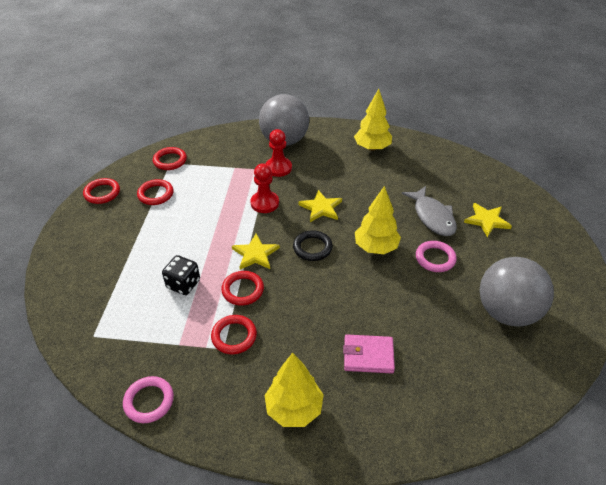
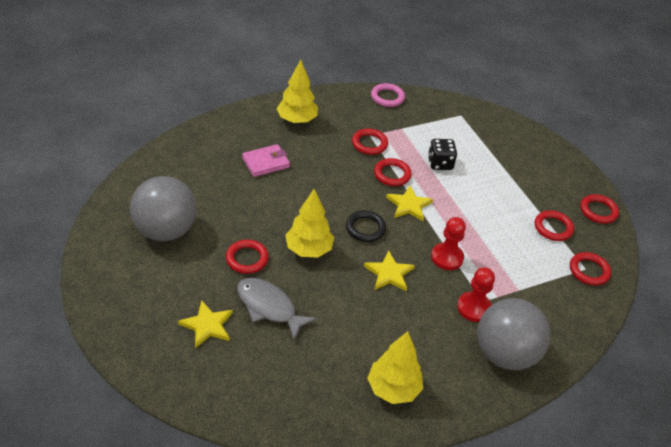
camera: 145 degrees right, 0 degrees up
(435, 258) = (247, 259): pink ring -> red ring

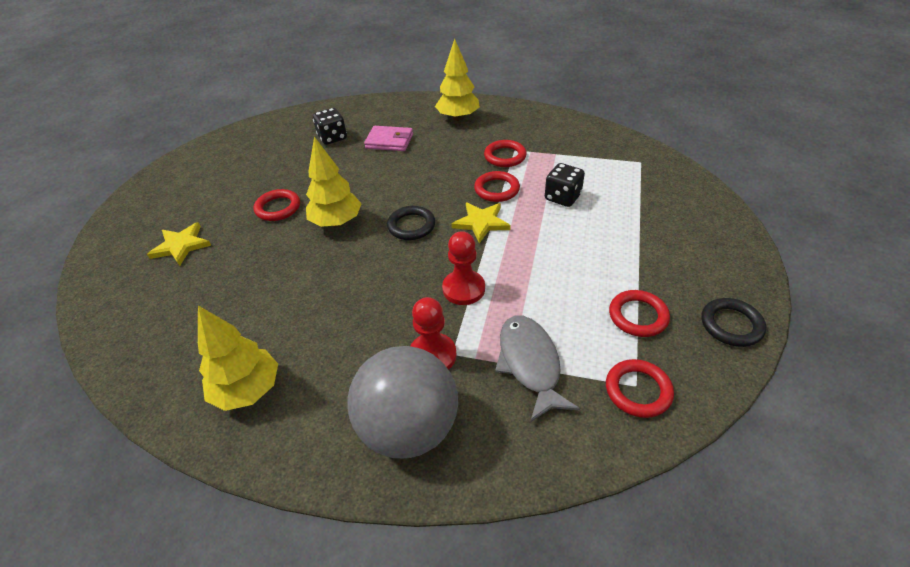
camera: 45 degrees right, 0 degrees up
(165, 230) = (248, 163): grey ball -> none
(212, 177) = (332, 138): none -> black dice
(269, 307) = (243, 254): grey fish -> grey fish (530, 364)
(387, 97) = (571, 124): pink ring -> none
(389, 273) = (384, 276): yellow star -> none
(598, 211) = (731, 325): red ring -> black ring

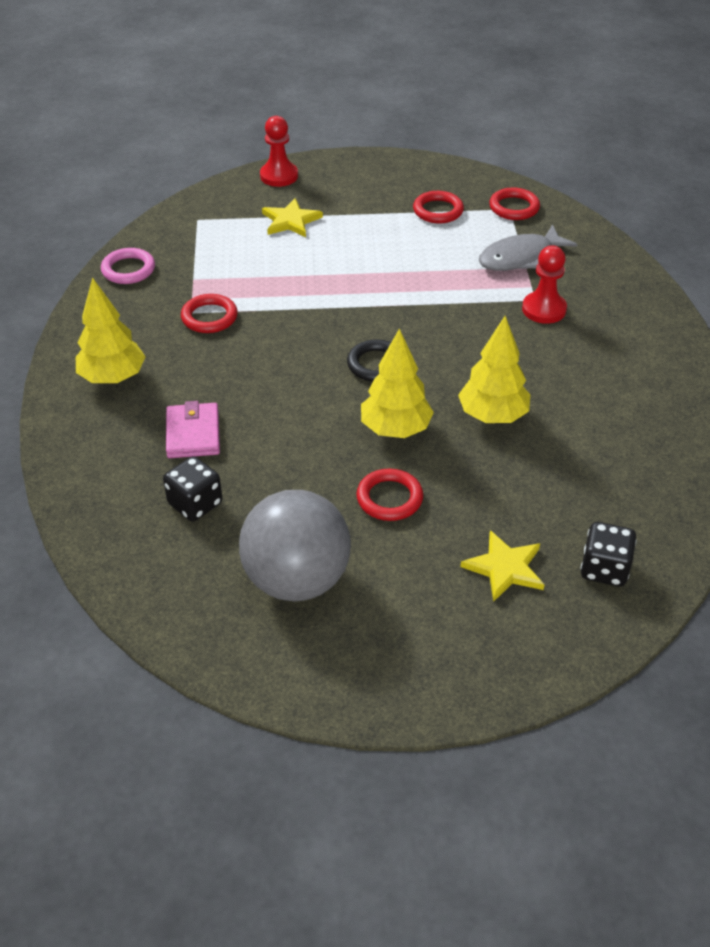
camera: 110 degrees left, 0 degrees up
(247, 390) = (651, 410): yellow tree -> yellow tree (492, 416)
(409, 428) = (618, 306): grey ball -> grey ball (297, 580)
(463, 289) = (455, 307): red pawn -> red pawn (279, 176)
(481, 222) = (349, 313): yellow star -> yellow star (290, 221)
(496, 189) = (283, 312): red ring -> none
(562, 197) = (283, 264): black dice -> black dice (604, 569)
(575, 128) = (128, 270): none -> pink ring
(731, 325) = (424, 170): black ring -> none

